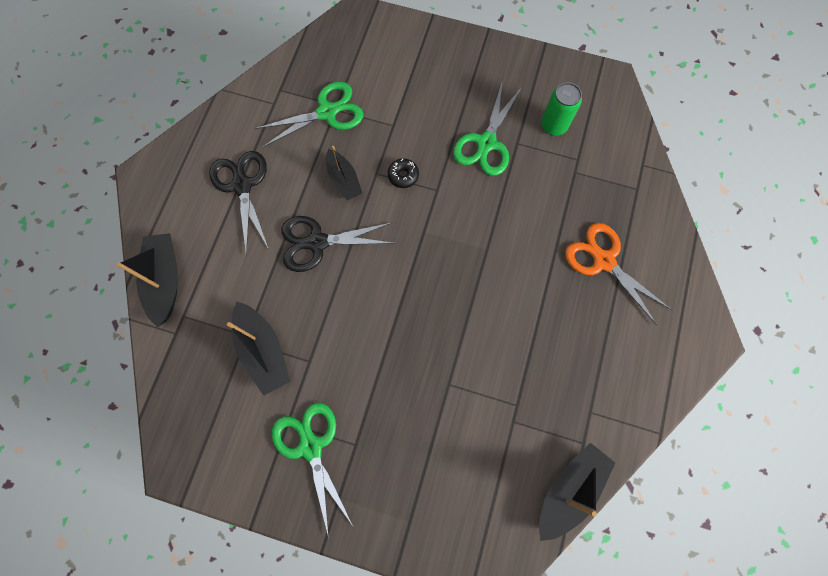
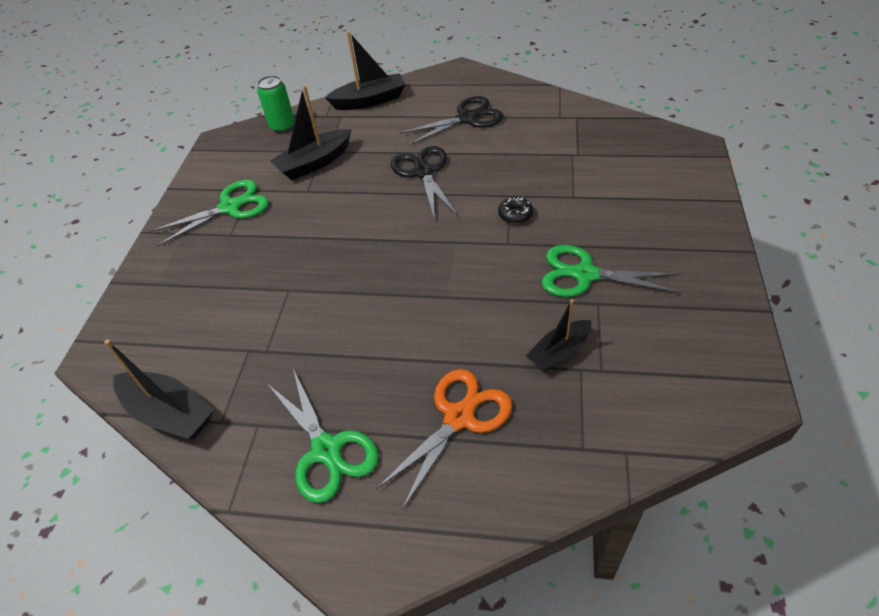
camera: 85 degrees right, 25 degrees down
(327, 112) = (566, 150): green scissors -> green scissors (327, 450)
(344, 180) = (495, 175): black boat -> black boat (559, 352)
(554, 125) = (641, 337): green can -> green can (282, 126)

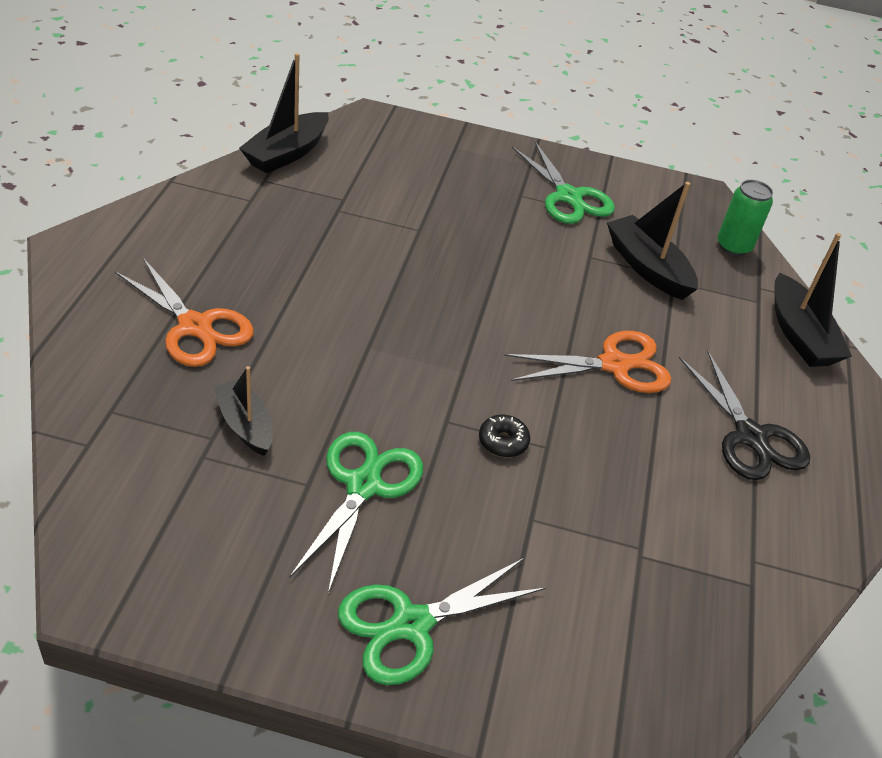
camera: 85 degrees right, 5 degrees down
(327, 450) = (201, 237): green scissors -> green scissors (411, 624)
(423, 172) = (614, 365): black scissors -> orange scissors

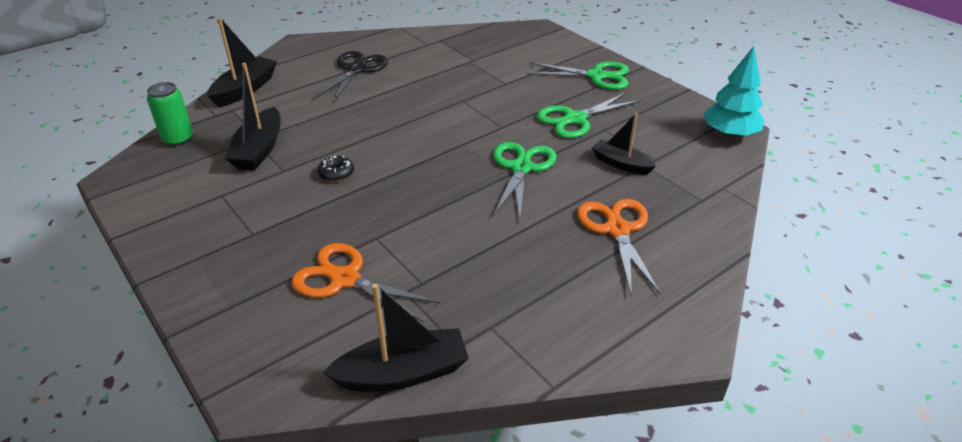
camera: 135 degrees left, 5 degrees down
(106, 571) = (729, 134): none -> turquoise tree
(245, 425) = (620, 164): black boat -> black boat turned 120 degrees clockwise
(503, 442) = (483, 109): black donut -> black donut (336, 174)
(568, 197) = (219, 216): green scissors -> green scissors (521, 168)
(614, 365) = (372, 115): orange scissors -> orange scissors (345, 279)

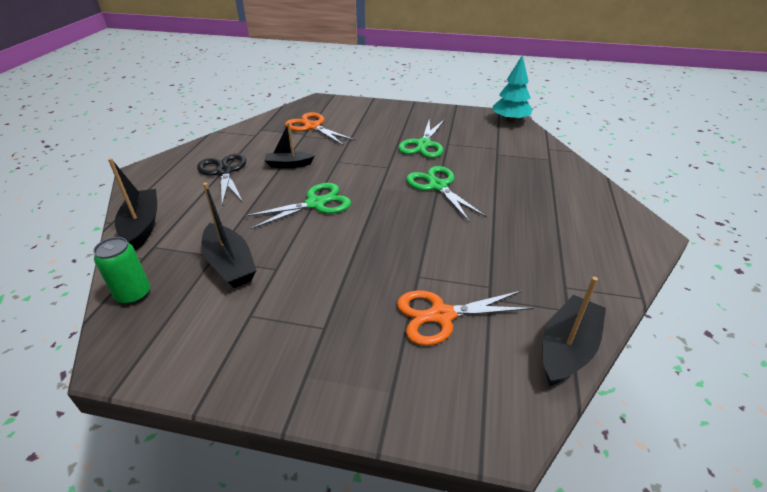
camera: 40 degrees left, 0 degrees up
(336, 174) = (323, 249): black donut -> none
(596, 76) = (397, 115): green scissors -> green scissors (316, 203)
(617, 229) = (538, 195): orange scissors -> orange scissors (312, 126)
(620, 164) = (485, 159): black boat -> black boat (288, 164)

